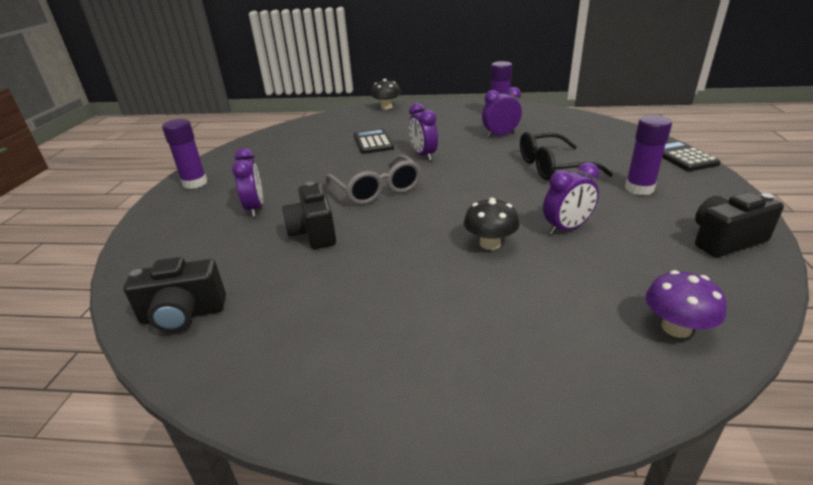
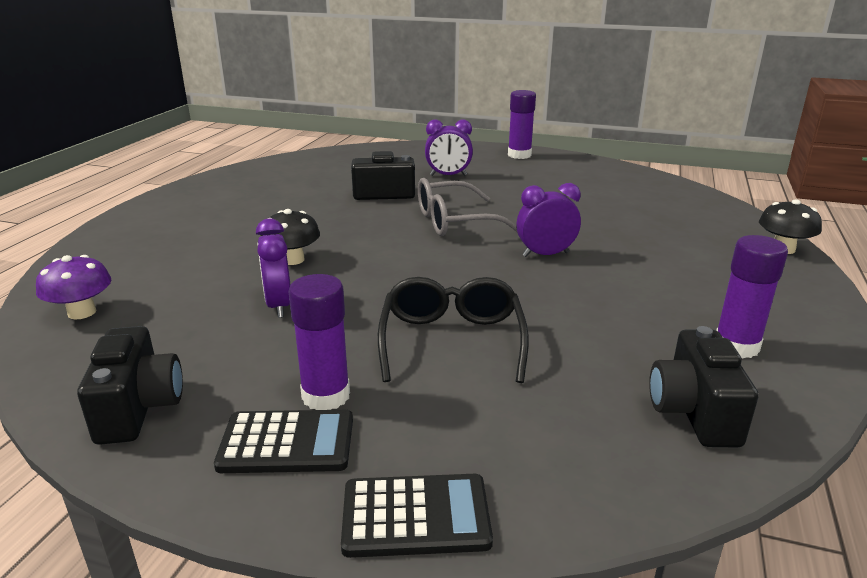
camera: 100 degrees right, 5 degrees down
(183, 315) = (311, 162): black camera -> black camera (693, 412)
(373, 142) = (608, 229): black calculator -> black calculator (287, 443)
(500, 135) = (615, 325): purple clock -> none

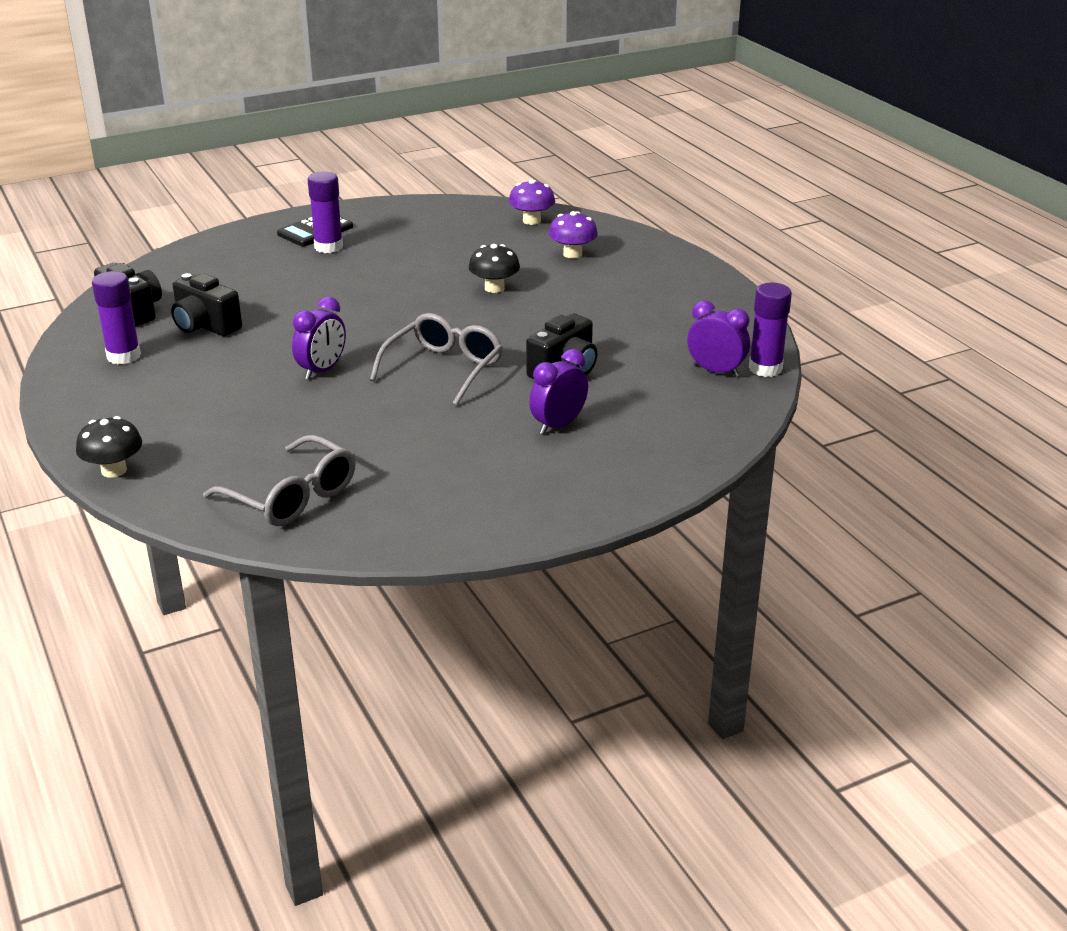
camera: 135 degrees right, 5 degrees up
(139, 408) = (402, 214): black camera -> black camera (205, 326)
(164, 260) = (572, 254): none -> purple mushroom
(279, 305) = (437, 265): purple clock -> purple clock (716, 371)
(416, 516) = (229, 236): black calculator -> none
(452, 341) = (303, 289): black glasses -> none
(519, 155) = (548, 508): purple glue stick -> purple glue stick (765, 368)
(655, 198) = (291, 496): none -> grey glasses

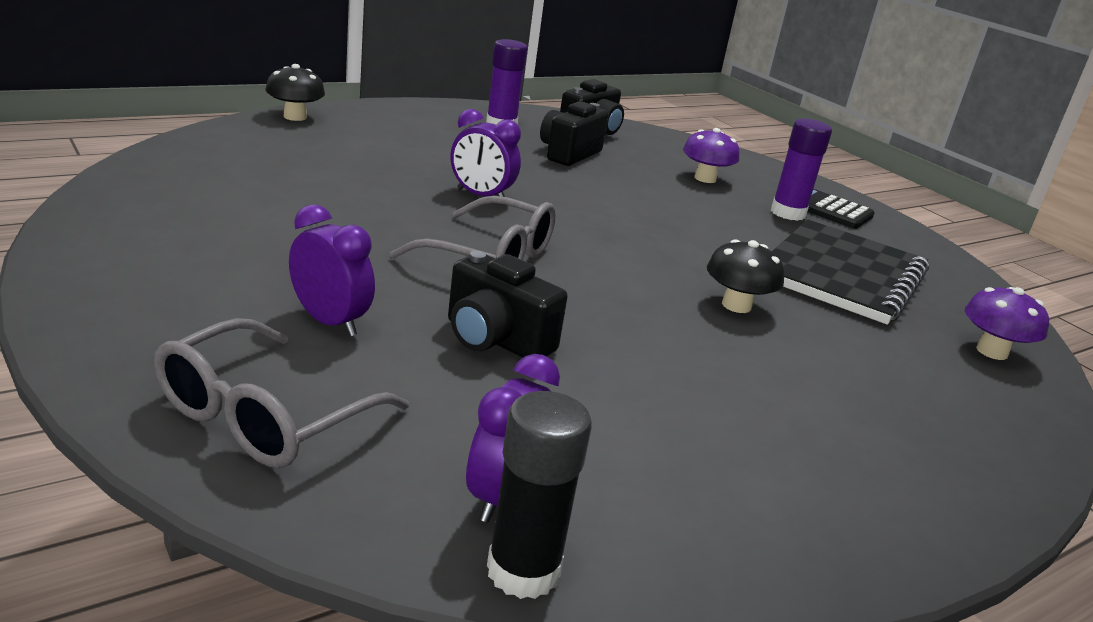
camera: 80 degrees right, 5 degrees down
(291, 496) = (217, 172): grey glasses -> grey glasses (266, 415)
(437, 246) = (841, 274): none -> black notebook
(572, 254) = (899, 379): purple mushroom -> purple mushroom (705, 178)
(765, 368) = (523, 571): purple glue stick -> black glue stick

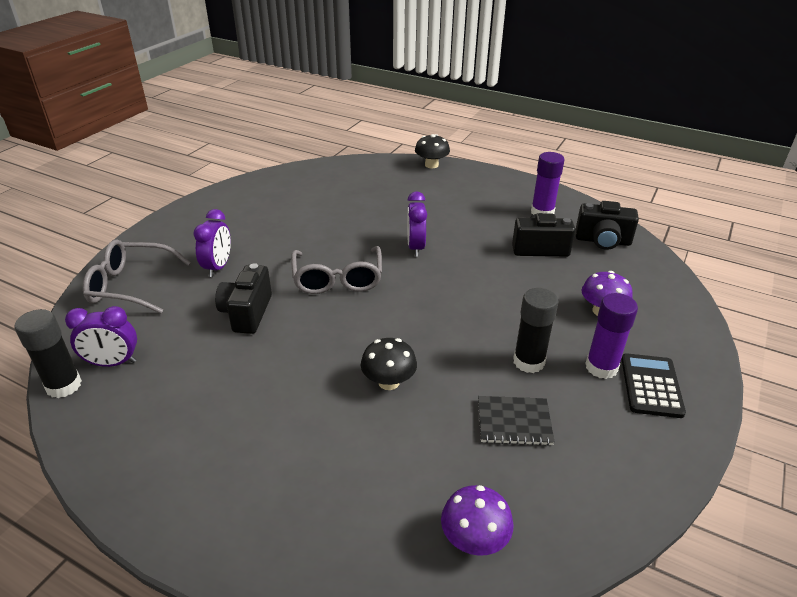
camera: 65 degrees right, 10 degrees up
(756, 234) = (529, 362): none -> black glue stick
(841, 274) = (514, 422): black notebook -> black notebook, size x0.50

